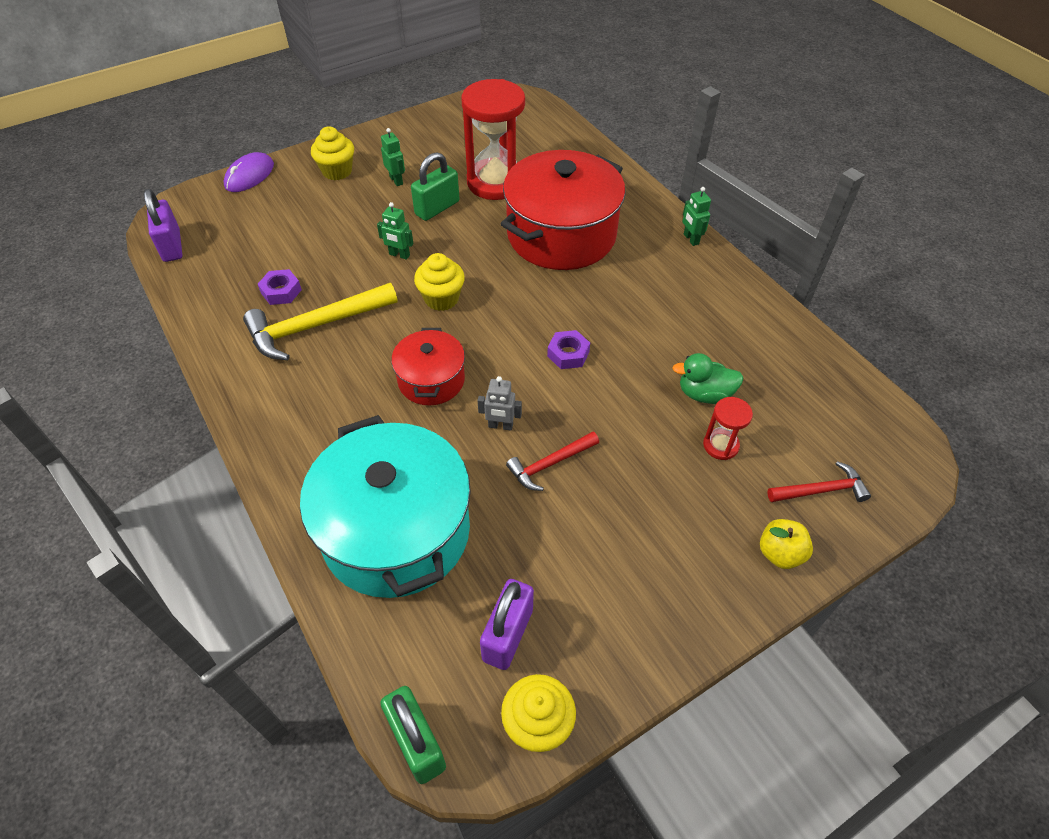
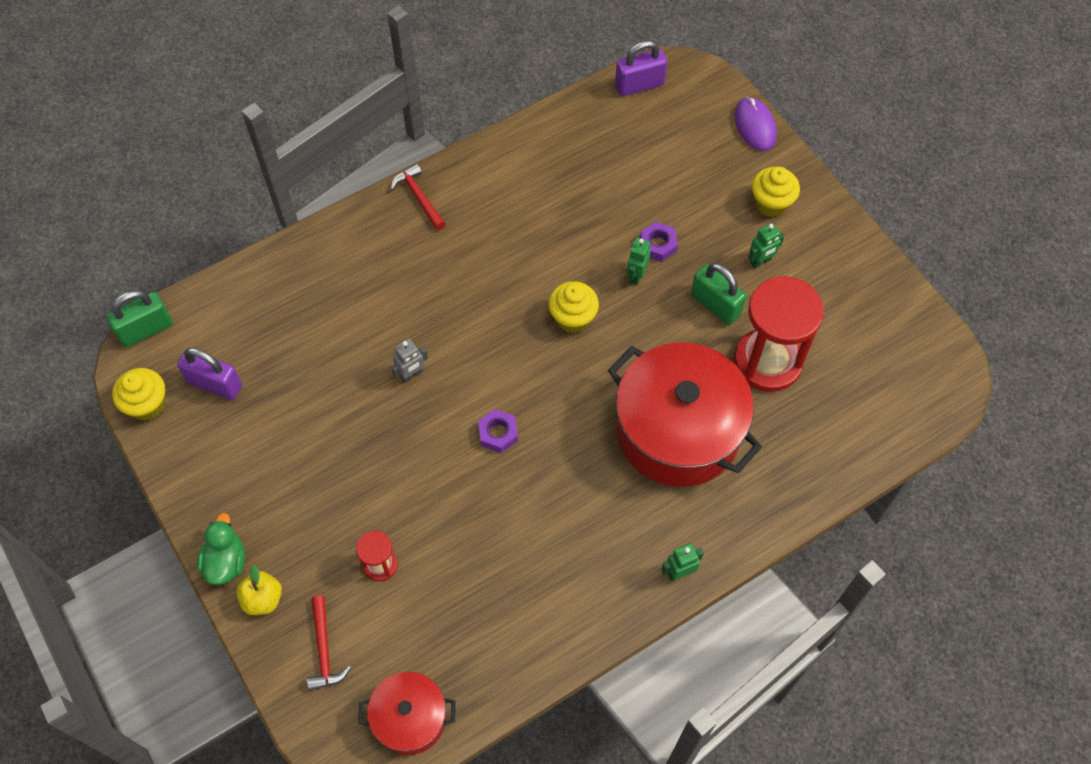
camera: 90 degrees right, 10 degrees up
(249, 175) = (755, 126): purple mouse -> purple mouse turned 45 degrees clockwise
(281, 291) = (579, 182): purple nut -> purple nut (658, 245)
(315, 326) = (534, 216): yellow hammer -> none
(396, 531) = (310, 302): turquoise pot -> none
(431, 380) = (466, 316): red pot -> red pot (410, 718)
(500, 426) = (411, 375): grey robot -> grey robot turned 135 degrees counterclockwise
(550, 464) = (368, 415): red hammer -> red hammer (419, 197)
(704, 394) = (443, 558): green duck -> green duck (226, 562)

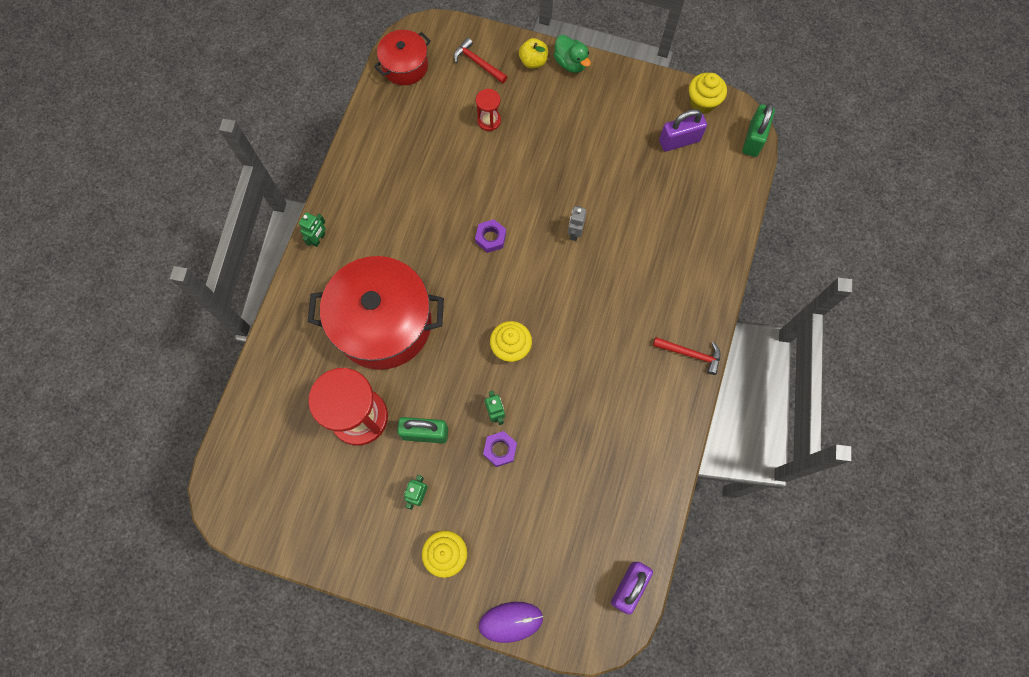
camera: 140 degrees right, 10 degrees up
(755, 126) = (510, 621): purple mouse -> purple mouse turned 45 degrees counterclockwise

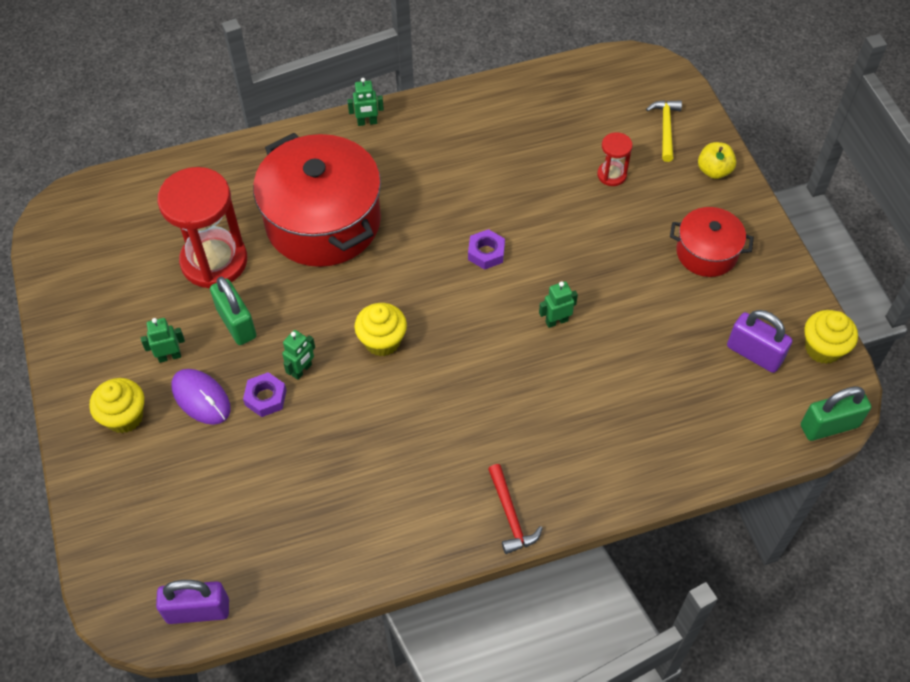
camera: 55 degrees right, 15 degrees down
(405, 66) = (604, 76): red pot -> red pot (706, 252)
(478, 63) = (666, 128): red hammer -> yellow hammer
(510, 621) = (90, 517): purple mouse -> purple mouse (201, 398)
(570, 63) = (745, 203): green duck -> none
(574, 233) = (556, 321): grey robot -> green robot

